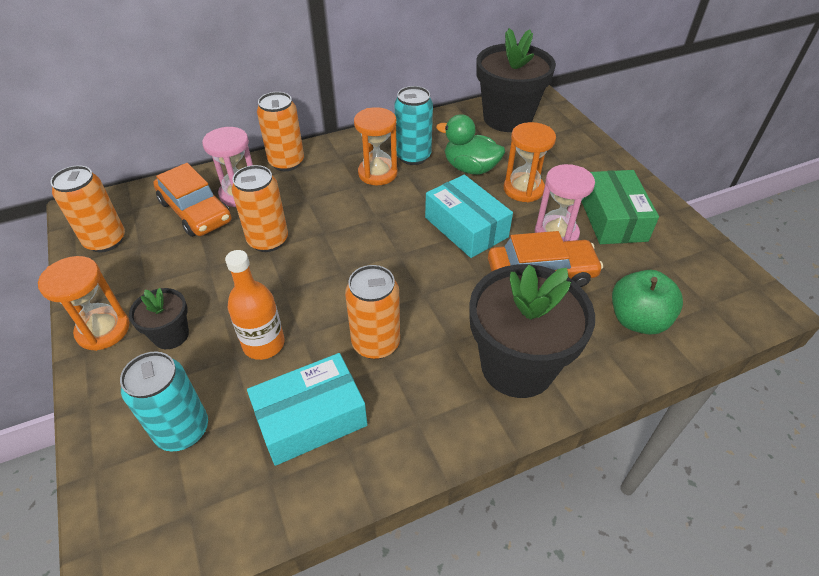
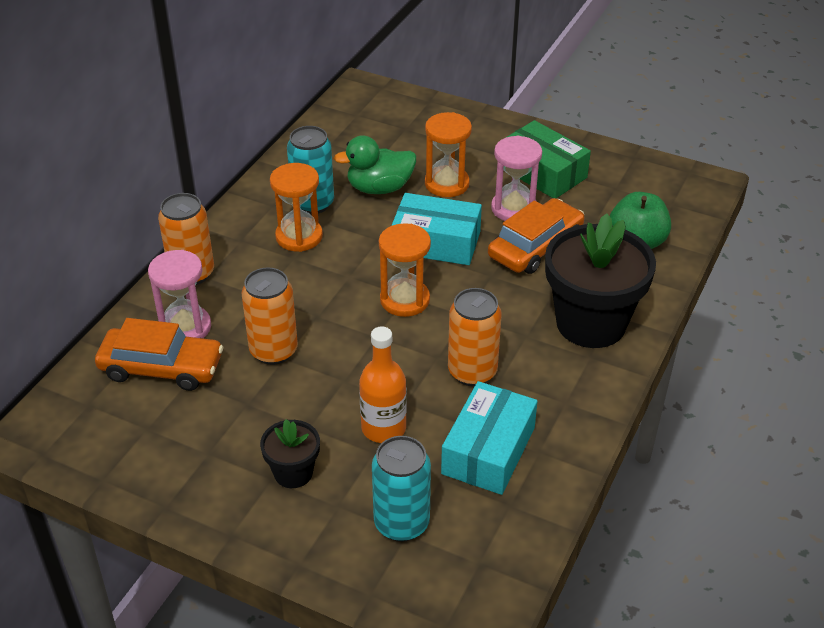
camera: 40 degrees left, 5 degrees down
(103, 330) = (223, 509): orange hourglass -> orange hourglass (405, 300)
(105, 241) = (104, 445): orange can -> none
(507, 118) = (358, 123): black flower pot -> none

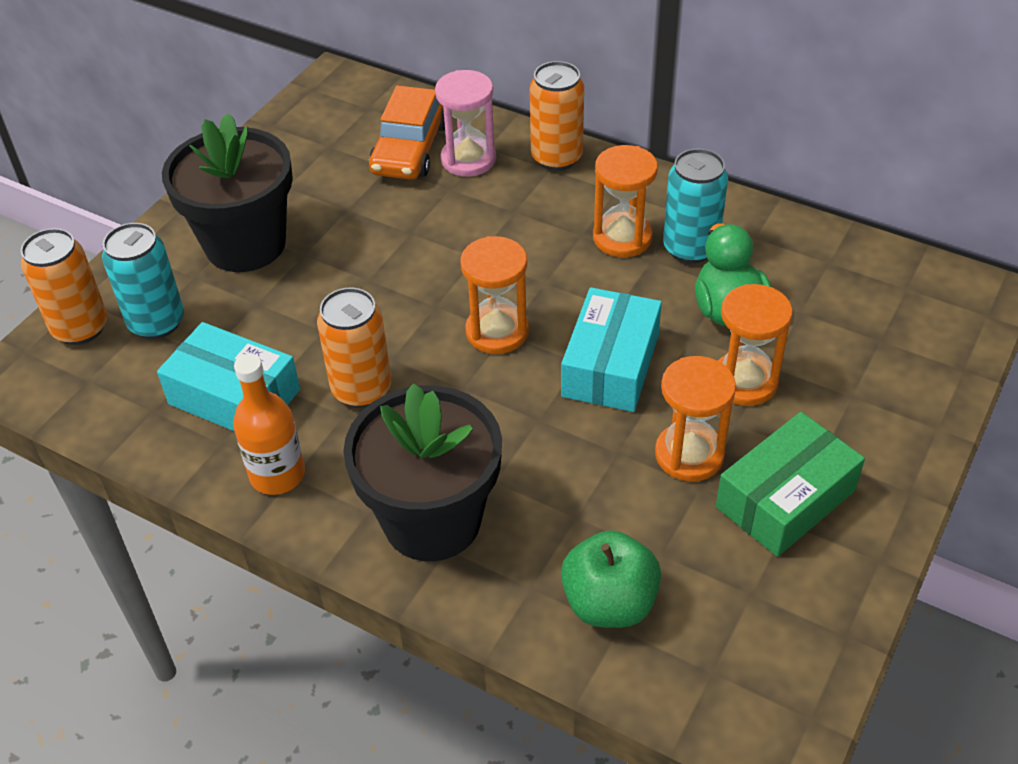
camera: 95 degrees right, 5 degrees up
(273, 351) = (423, 224): orange can -> orange can (80, 328)
(293, 473) = (245, 244): black flower pot -> black flower pot, size x2.04
(383, 428) = (289, 310): orange bottle -> orange bottle (277, 475)
(514, 208) = (689, 454): pink hourglass -> orange hourglass
(535, 246) = (600, 473): orange car -> none

